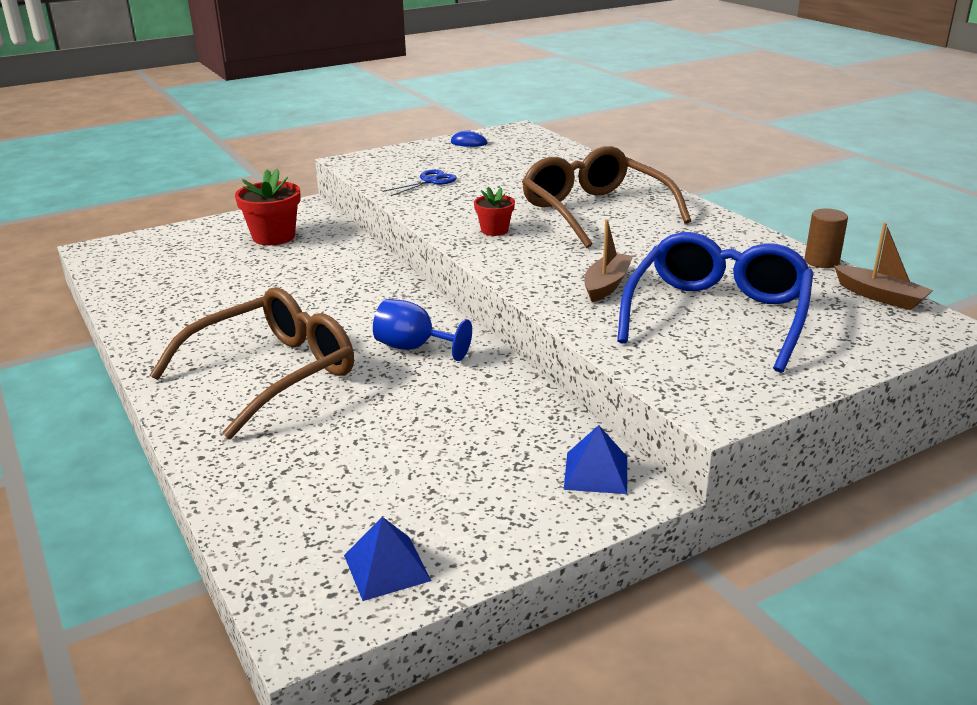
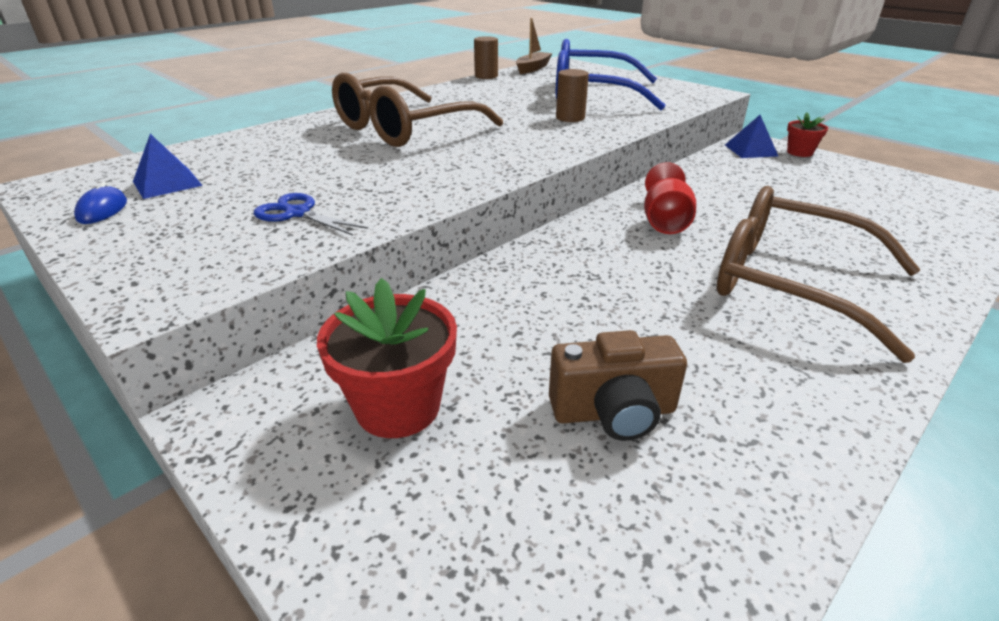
camera: 105 degrees left, 5 degrees up
(217, 282) = (613, 412): none -> brown camera
(386, 567) = (919, 189): blue pyramid -> blue pyramid (167, 183)
(414, 348) = (665, 221): blue goblet -> red goblet
(494, 230) = (472, 161): red flower pot -> red flower pot (799, 152)
(606, 285) = (570, 118): brown boat -> brown cylinder

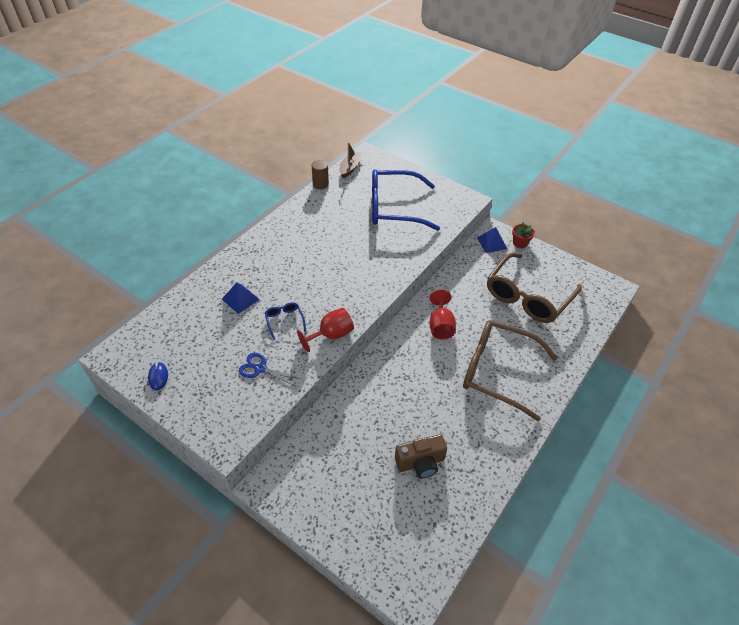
camera: 10 degrees left, 15 degrees up
(167, 183) = (177, 347): blue pyramid -> blue pyramid (240, 299)
(374, 170) = (284, 321): none -> blue glasses
(398, 407) = (335, 471): red flower pot -> none
(404, 129) = (287, 270): brown glasses -> brown glasses (528, 296)
(452, 187) = (331, 335): none -> red goblet
(570, 118) = (383, 245): brown cylinder -> none

